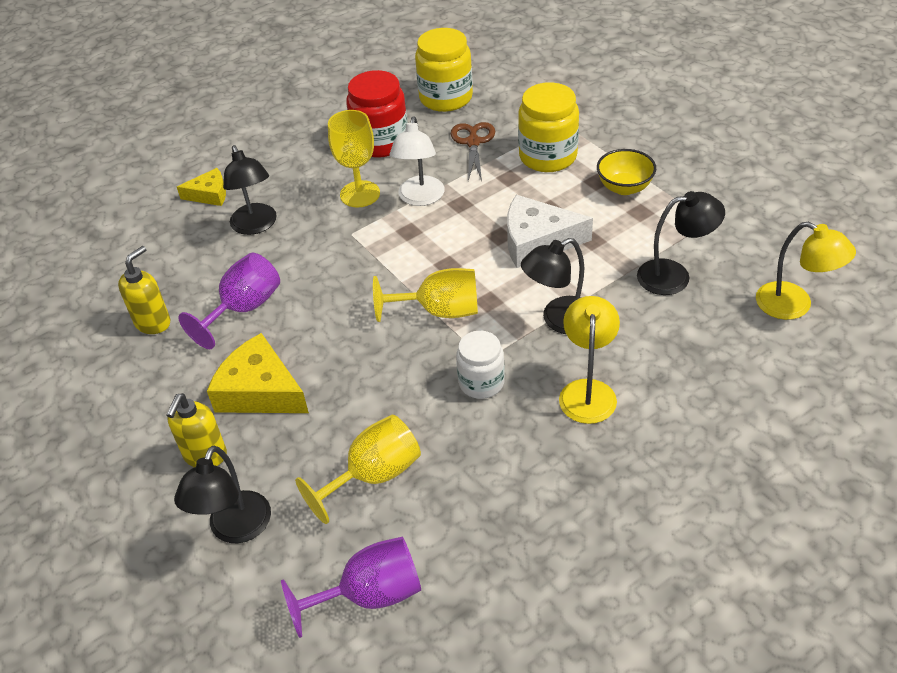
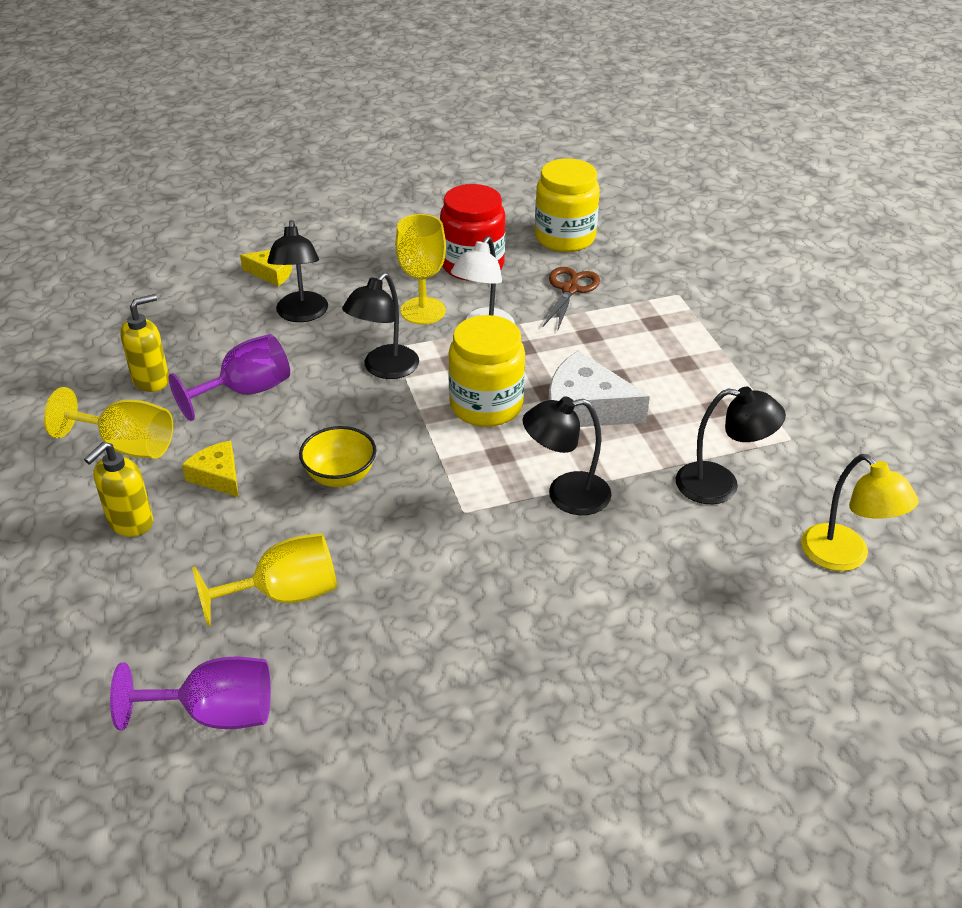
camera: 15 degrees right, 5 degrees down
(235, 529) = (119, 604): black lamp -> black lamp (384, 369)
(260, 391) = (217, 476): yellow cheese -> yellow cheese, size x0.59
(440, 311) = (442, 449): yellow goblet -> yellow goblet (127, 446)
(481, 382) = (447, 535): white jar -> none
(548, 156) = (644, 324): yellow jar -> yellow jar (486, 406)
(587, 391) = (557, 578): yellow lamp -> none
(624, 187) = (712, 378): yellow bowl -> yellow bowl (340, 476)

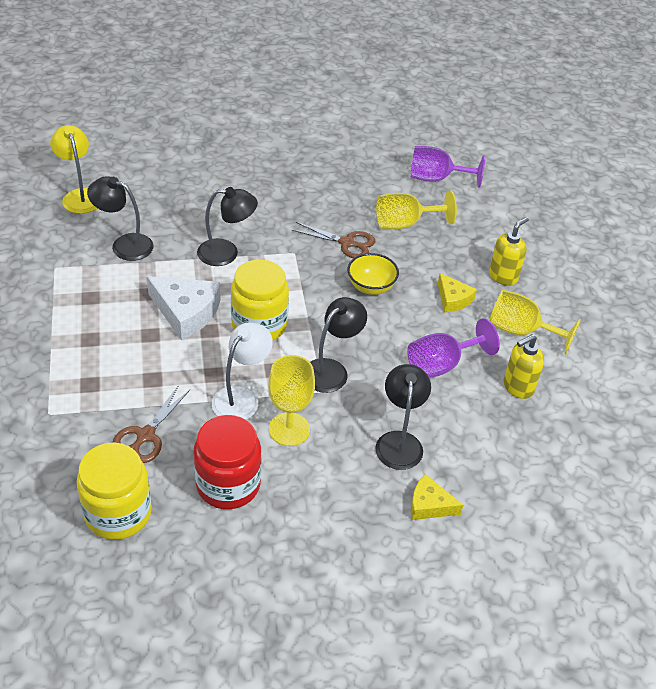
camera: 175 degrees left, 5 degrees up
(383, 541) = (347, 243): none -> brown scissors

